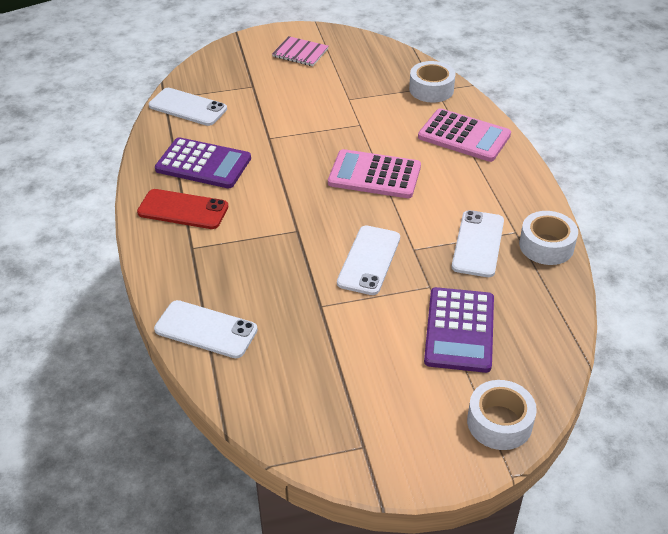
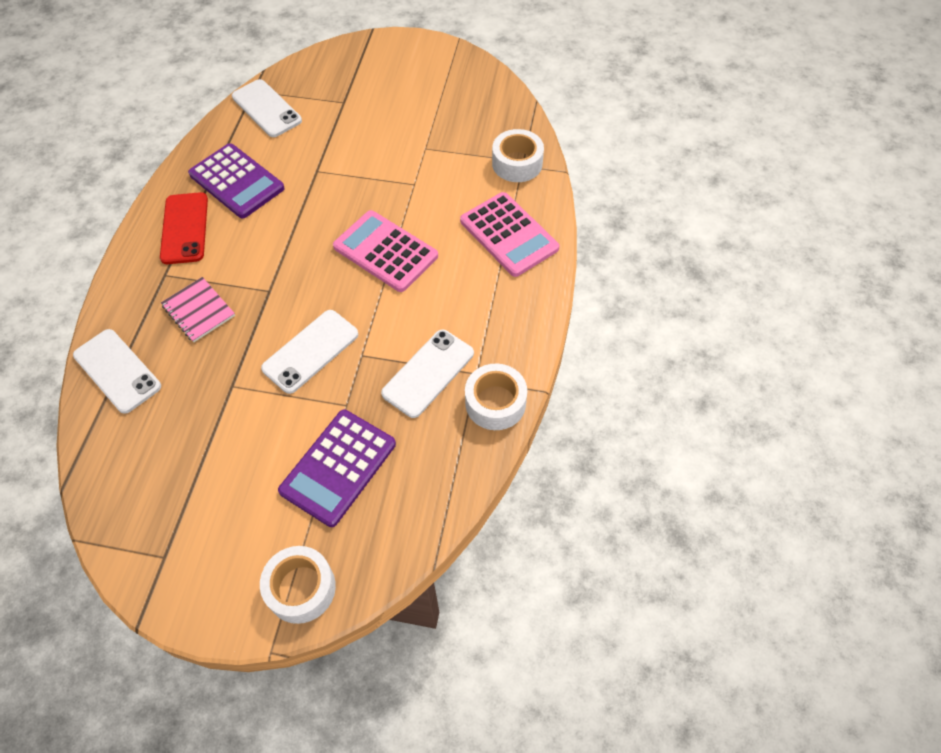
camera: 25 degrees right, 15 degrees up
(183, 210) = (185, 228): red phone -> red phone turned 45 degrees clockwise
(300, 53) = (417, 74): pink notebook -> pink notebook (198, 310)

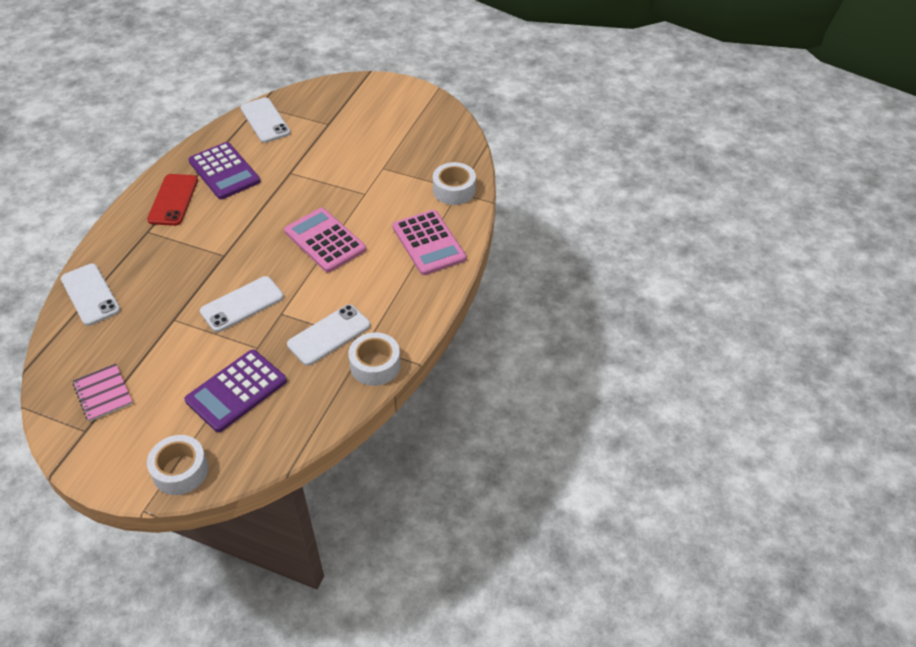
camera: 10 degrees right, 10 degrees down
(198, 310) = (165, 261): pink notebook -> pink notebook (103, 393)

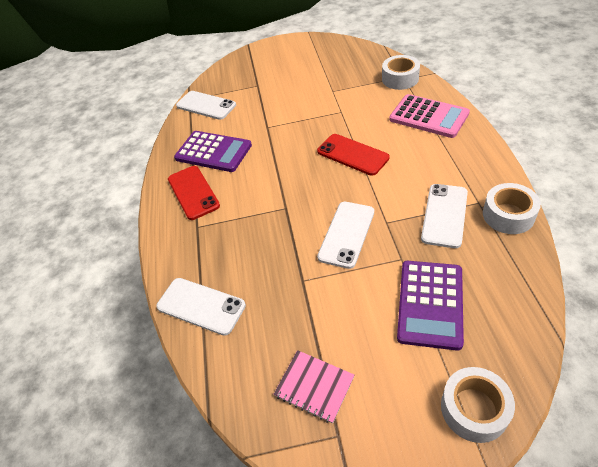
camera: 25 degrees left, 0 degrees up
(325, 240) = (352, 155): pink calculator -> red phone

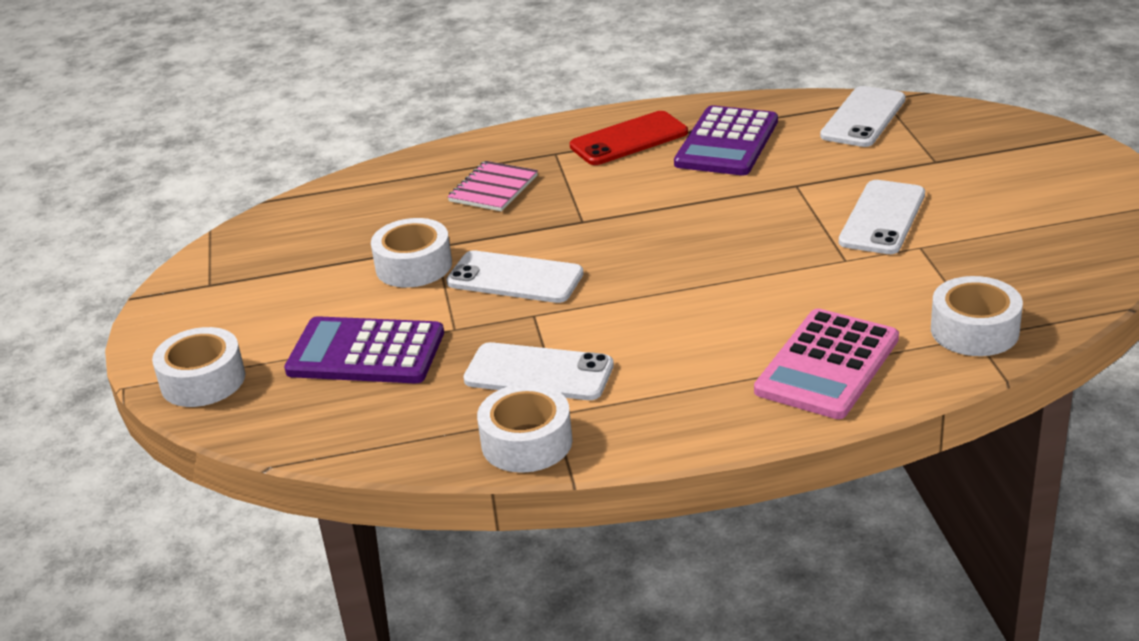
camera: 85 degrees right, 15 degrees down
(201, 306) = (413, 175): white phone -> white phone (882, 218)
(314, 386) = (274, 265): pink notebook -> pink notebook (493, 188)
(326, 290) = (414, 266): none -> white tape
(352, 155) = (708, 277): red phone -> none

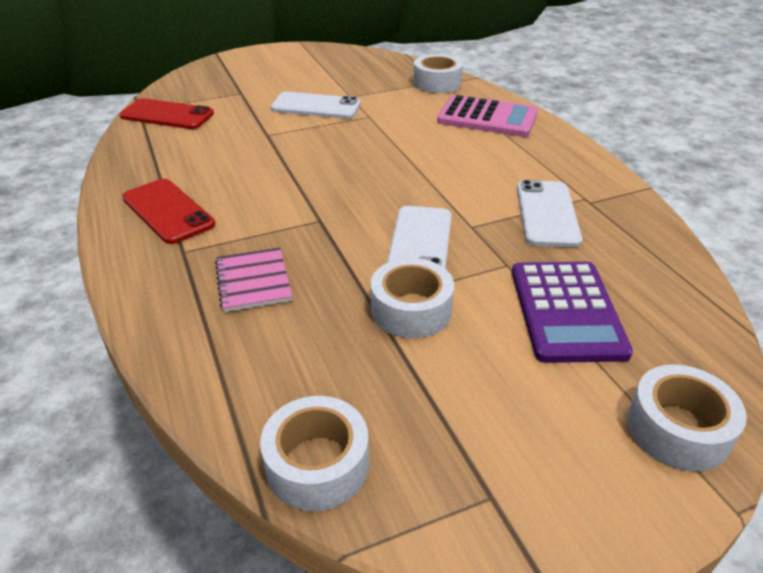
camera: 105 degrees left, 5 degrees up
(493, 188) = (253, 281): pink notebook -> pink notebook turned 60 degrees clockwise
(526, 442) = (627, 208): white tape -> white tape (317, 464)
(726, 143) = (190, 164): purple calculator -> none
(863, 118) = (167, 115): white phone -> red phone

